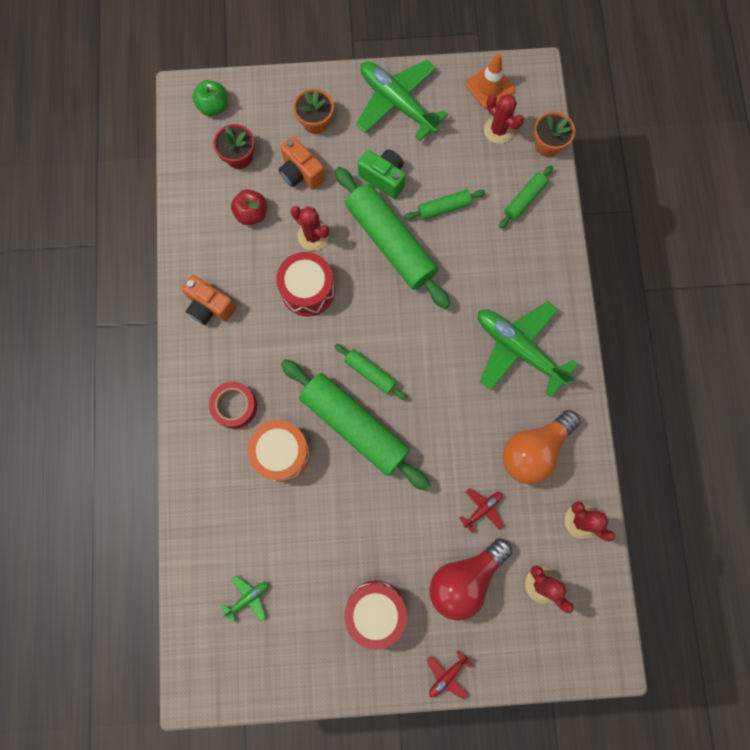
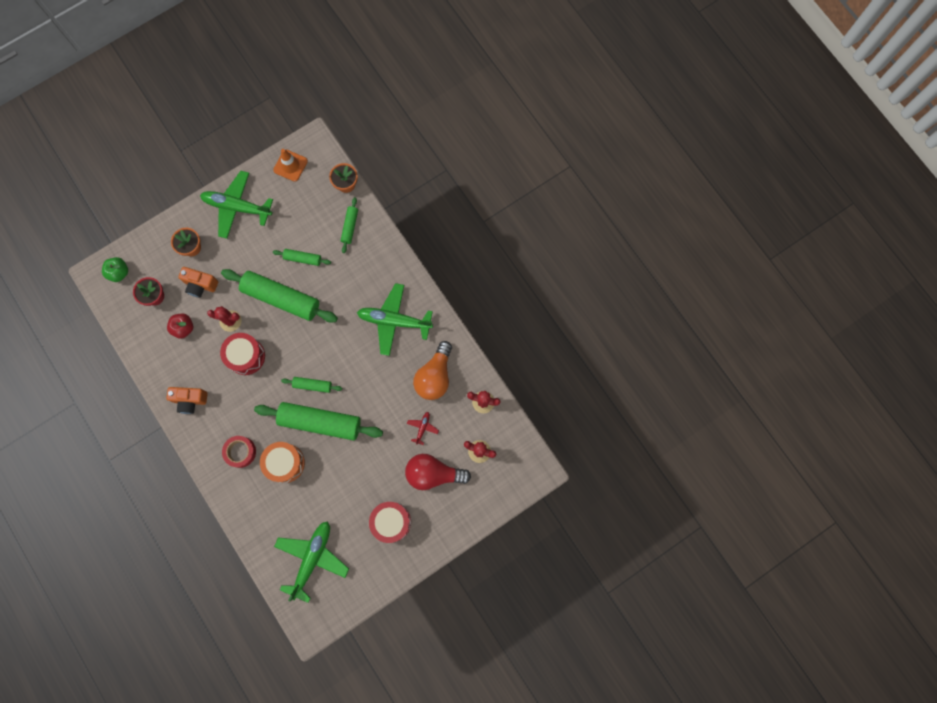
camera: 30 degrees left, 0 degrees up
(248, 598) = (312, 558): green plane -> green plane, size x2.30
(383, 178) = (255, 260): green camera -> none
(444, 208) = (303, 258): green rolling pin -> green rolling pin turned 60 degrees clockwise
(447, 675) = (452, 533): red plane -> none
(464, 578) = (433, 473): red light bulb -> red light bulb turned 75 degrees clockwise
(498, 130) = (310, 191): red cactus -> none

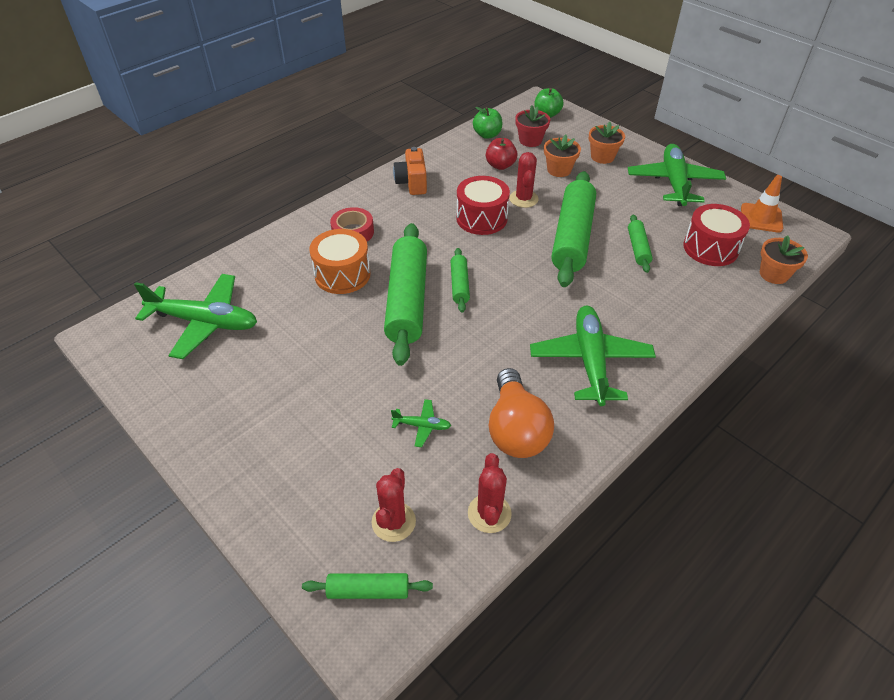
camera: 80 degrees right, 30 degrees down
(137, 329) = (487, 135): none -> green apple
(200, 285) = (559, 170): orange camera -> orange flower pot
(350, 227) = (712, 288): green rolling pin -> green rolling pin (368, 591)
(391, 522) = (258, 407): red drum -> red drum (710, 248)
(422, 427) = (422, 426): red plane -> green plane
(433, 473) = (344, 454): red light bulb -> none
(435, 376) = (516, 429): orange light bulb -> orange light bulb turned 105 degrees counterclockwise

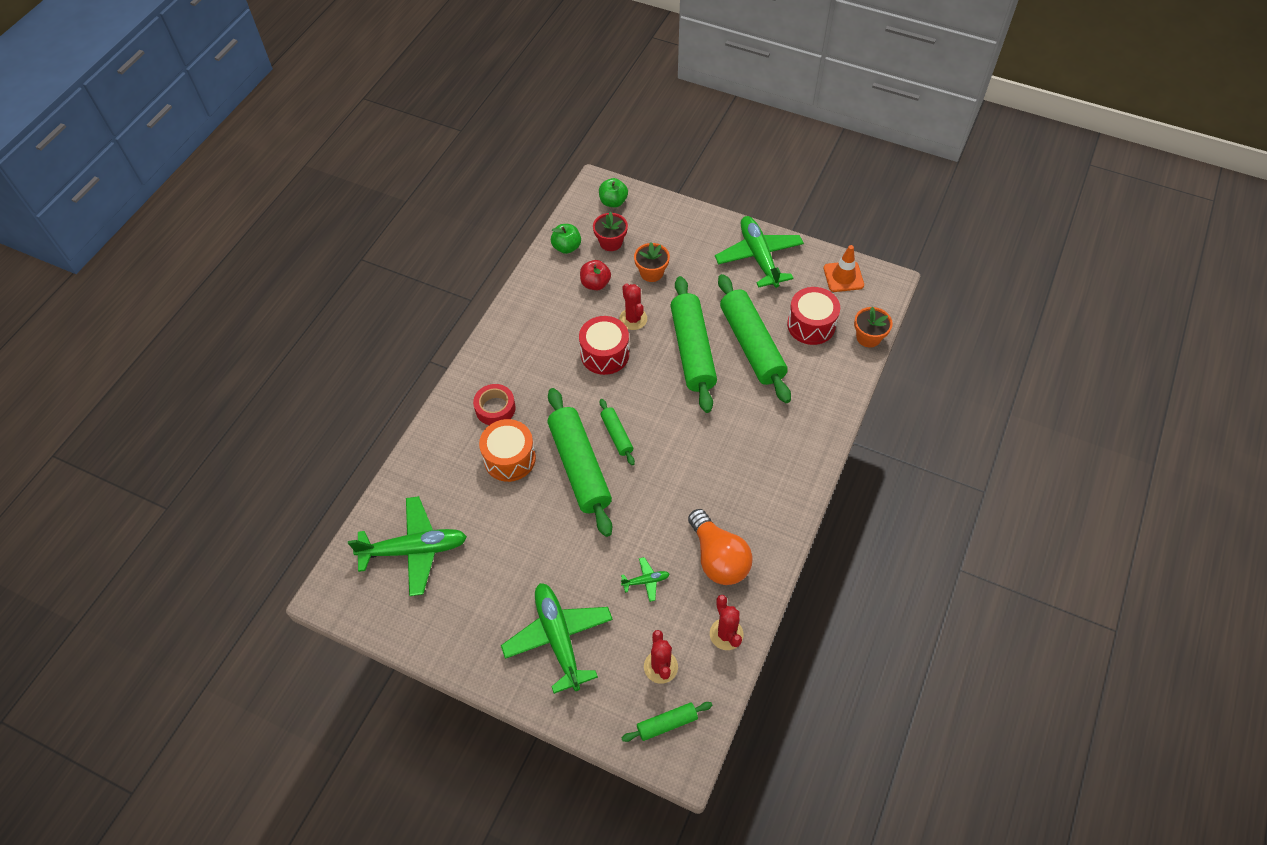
camera: 20 degrees left, 10 degrees up
(412, 183) = (522, 332): orange camera -> none
(590, 361) = (751, 475): green plane -> green plane (558, 638)
(602, 157) = (685, 243): orange flower pot -> none
(638, 248) = (752, 345): green rolling pin -> green rolling pin, size x2.09

